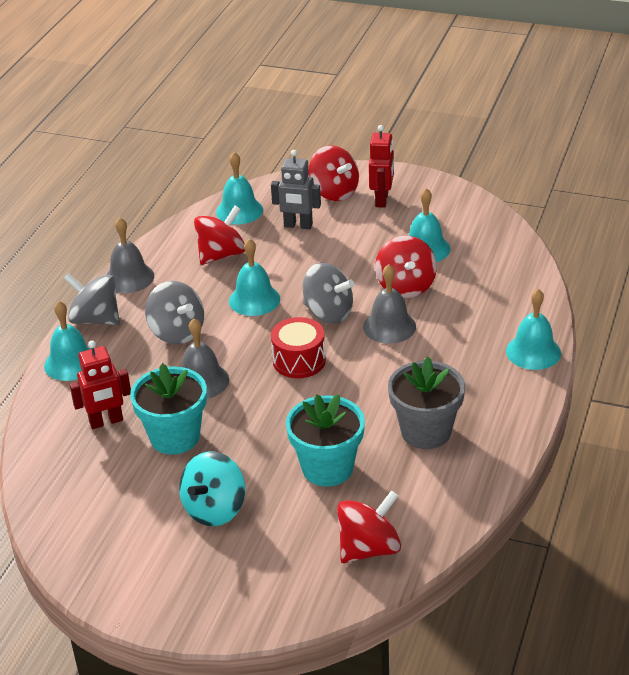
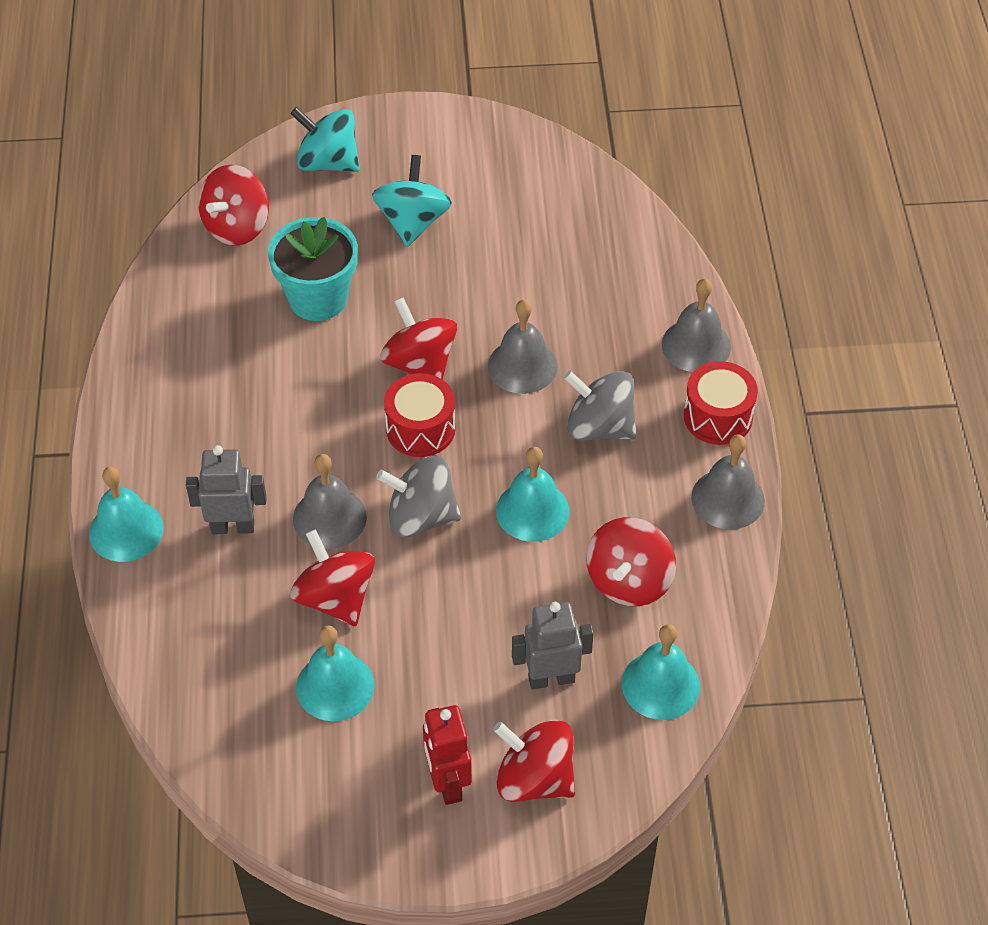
camera: 155 degrees right, 15 degrees up
(71, 363) = (696, 345): turquoise bell -> grey bell
(95, 319) = (718, 417): grey spinning top -> red drum
(106, 422) = (595, 283): red robot -> none
(175, 437) = (506, 287): turquoise flower pot -> none
(257, 588) = (328, 162): none -> turquoise spinning top
(274, 401) = (420, 364): none -> red spinning top
(426, 432) = (226, 374): grey flower pot -> none
(457, 337) = (233, 527): none -> grey robot

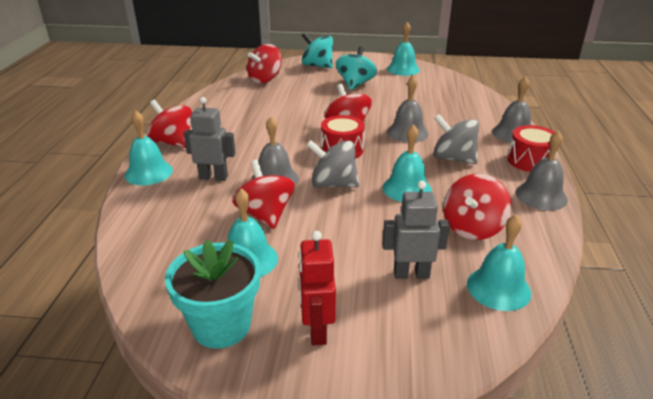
camera: 10 degrees right, 20 degrees down
(318, 298) = (298, 102): turquoise flower pot -> turquoise flower pot (221, 325)
(497, 155) = (403, 69): none -> turquoise bell
(534, 779) = (390, 337): red spinning top -> red spinning top (173, 142)

